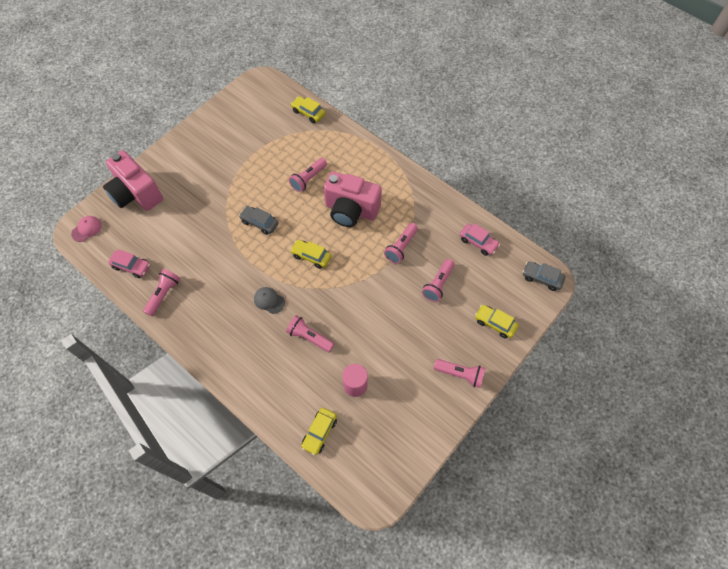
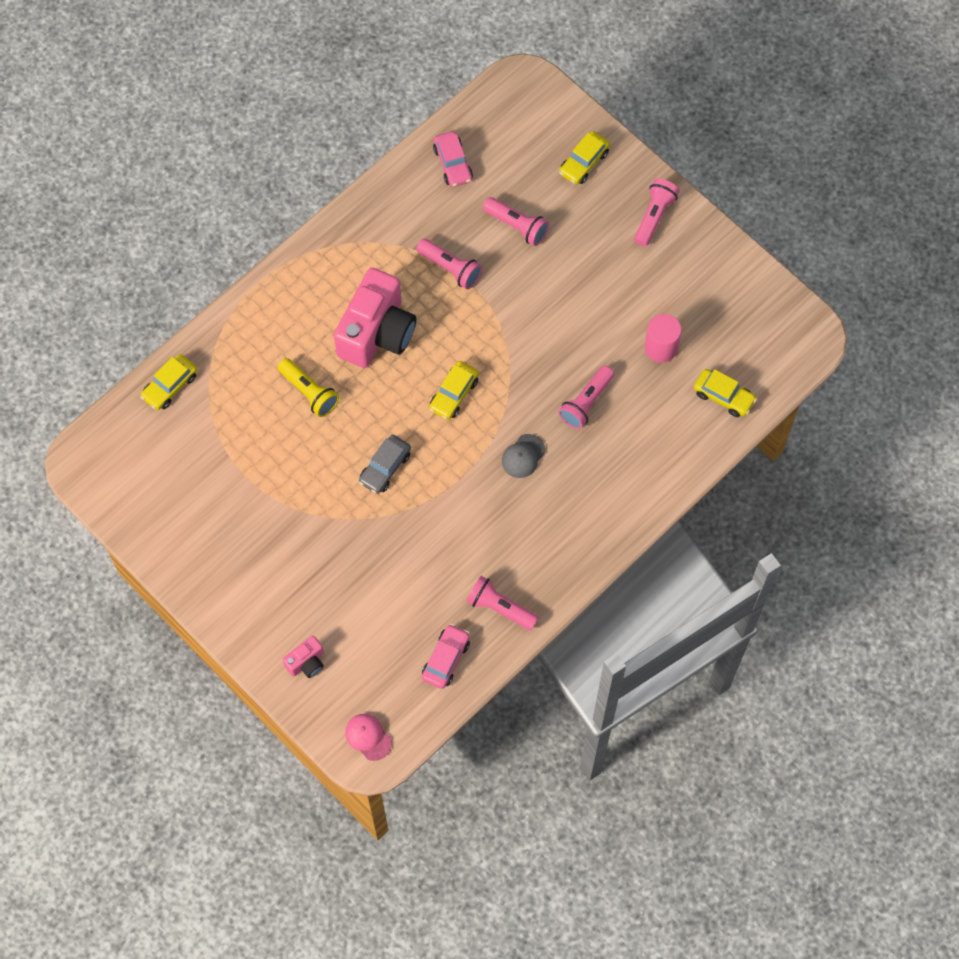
camera: 85 degrees left, 5 degrees up
(136, 194) = (306, 662): pink camera -> pink camera, size x0.45
(308, 179) = (309, 392): pink flashlight -> yellow flashlight
(478, 242) = (453, 164): pink car -> pink car turned 120 degrees clockwise
(541, 278) = (519, 92): grey car -> none

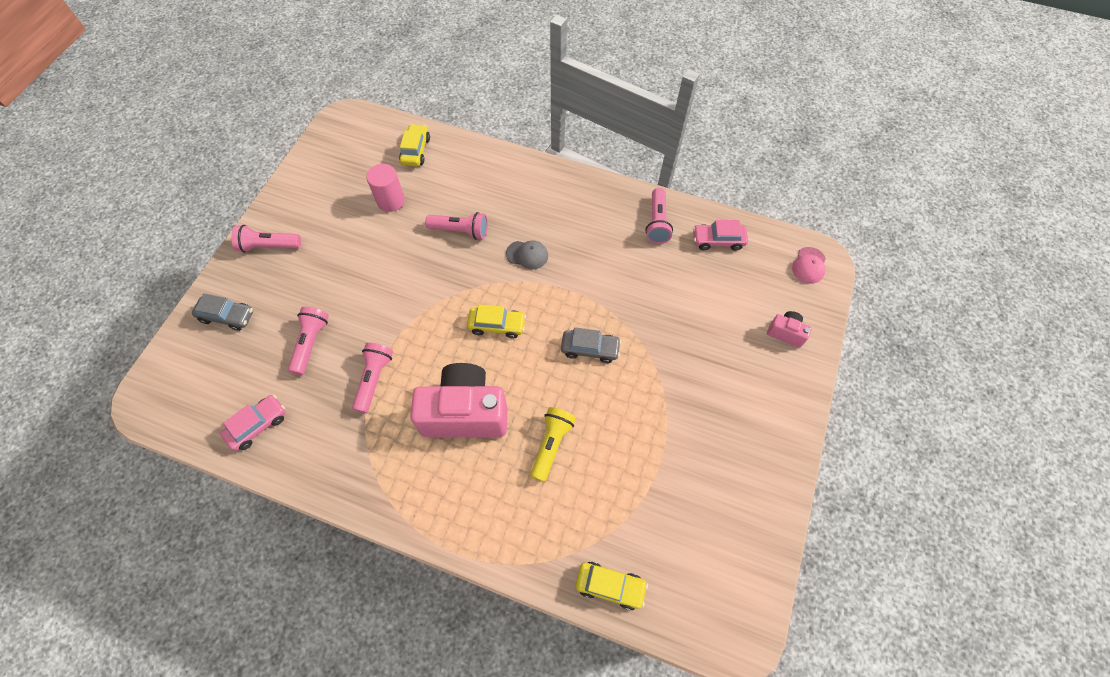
camera: 115 degrees left, 5 degrees down
(584, 162) = (227, 316): yellow car -> grey car

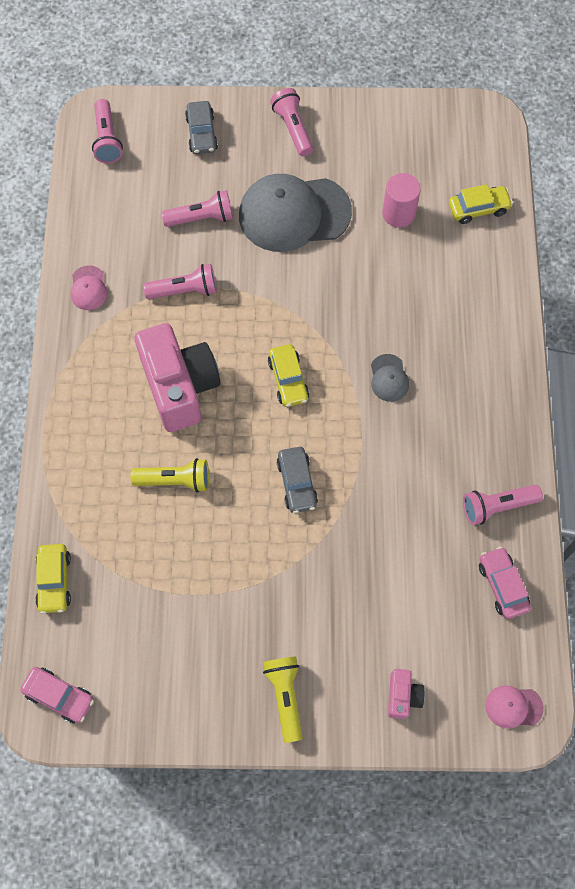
camera: 70 degrees right, 5 degrees up
(258, 425) = (104, 214): pink car -> pink car (59, 696)
(327, 463) = (88, 288): none -> pink cap
(349, 271) = (294, 214): none -> grey cap
(460, 231) = (390, 298): pink flashlight -> pink flashlight (107, 139)
(767, 417) = (285, 696): none -> yellow flashlight

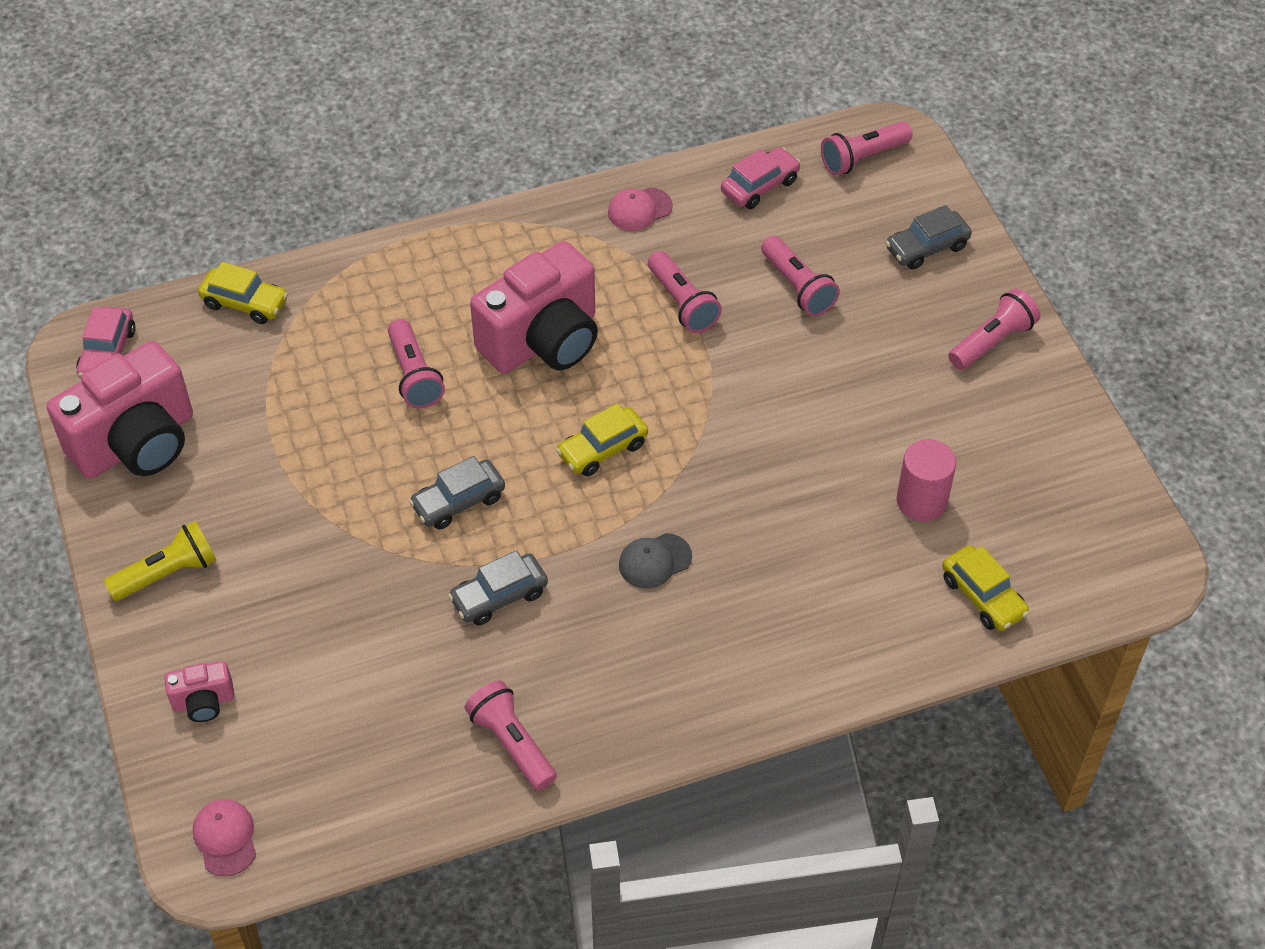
camera: 70 degrees right, 15 degrees down
(54, 581) = (245, 303): yellow car -> yellow car turned 135 degrees counterclockwise
(157, 693) = (137, 443): none -> pink camera
(175, 480) = (414, 375): yellow flashlight -> pink flashlight
(294, 214) = (857, 382): grey cap -> none
(383, 480) = (499, 596): none -> grey car
(502, 585) = (396, 780): pink car -> pink car (759, 186)

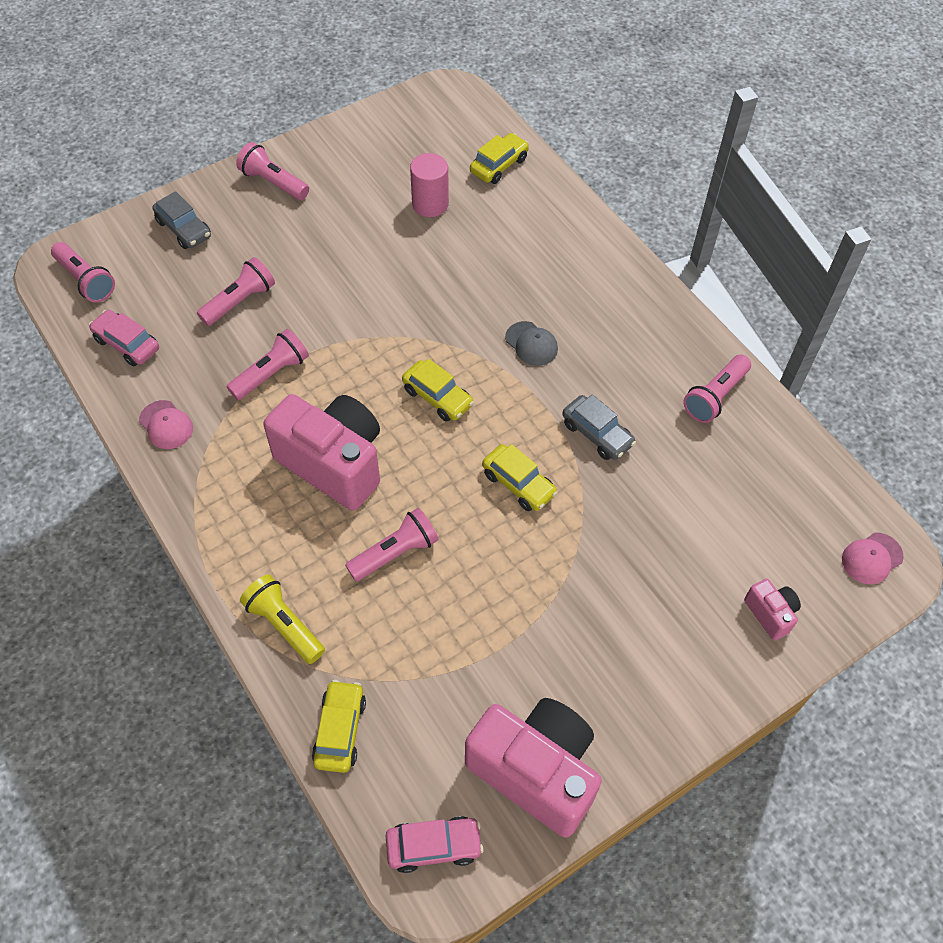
camera: 105 degrees left, 5 degrees up
(168, 573) = (664, 687): yellow flashlight -> yellow flashlight (284, 624)
(458, 502) = (518, 484): grey car -> yellow car

